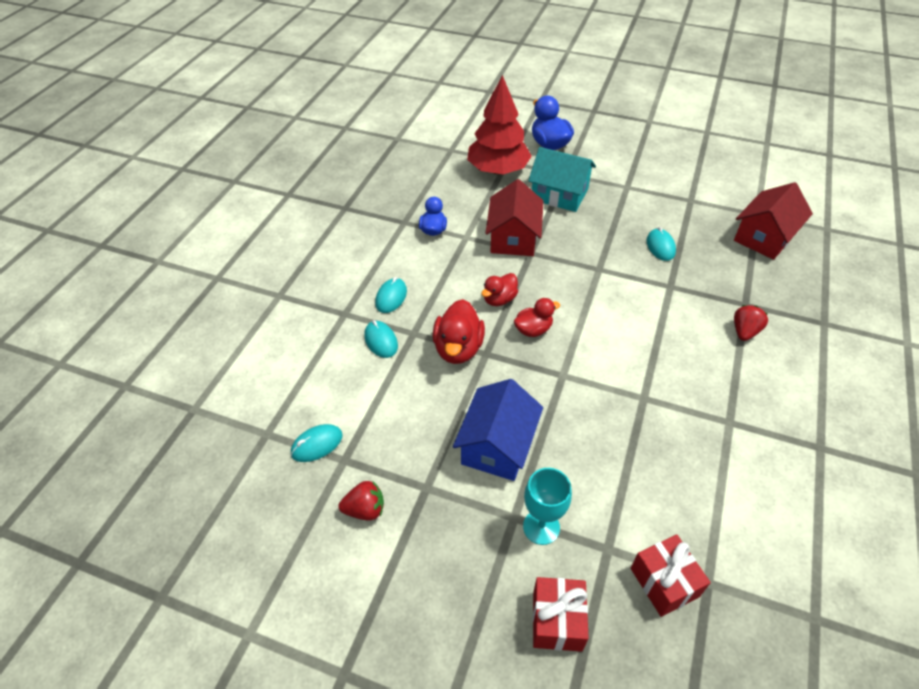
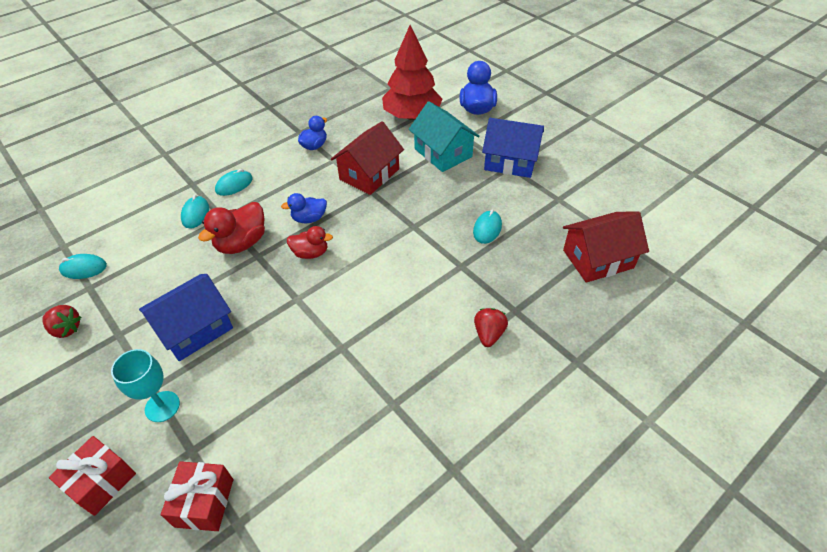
camera: 30 degrees right, 0 degrees up
(499, 299) = (309, 218): red duck -> blue duck
(623, 182) = (510, 161): none -> blue house
(744, 331) = (489, 334): red strawberry -> red strawberry turned 45 degrees counterclockwise

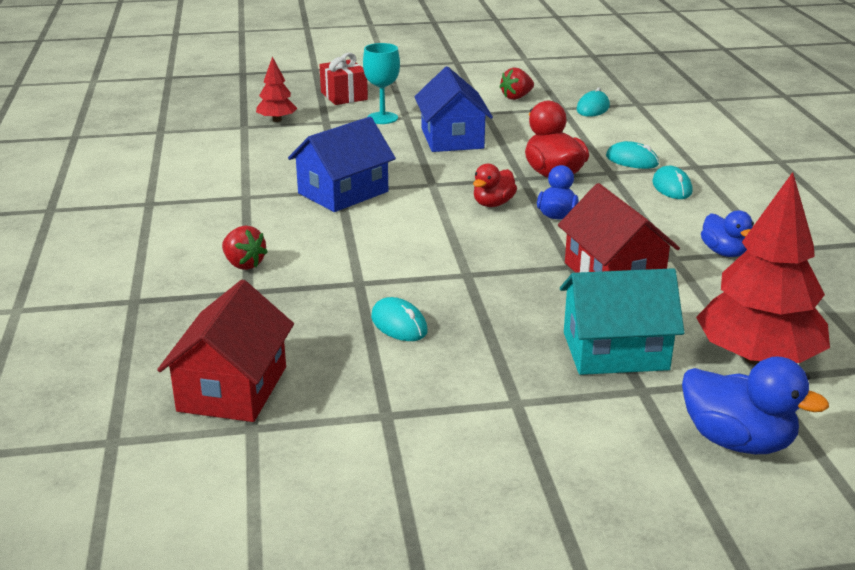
camera: 120 degrees right, 20 degrees down
(204, 502) = (277, 120): red gift -> red tree
(510, 161) = (530, 409): blue house -> blue house (343, 192)

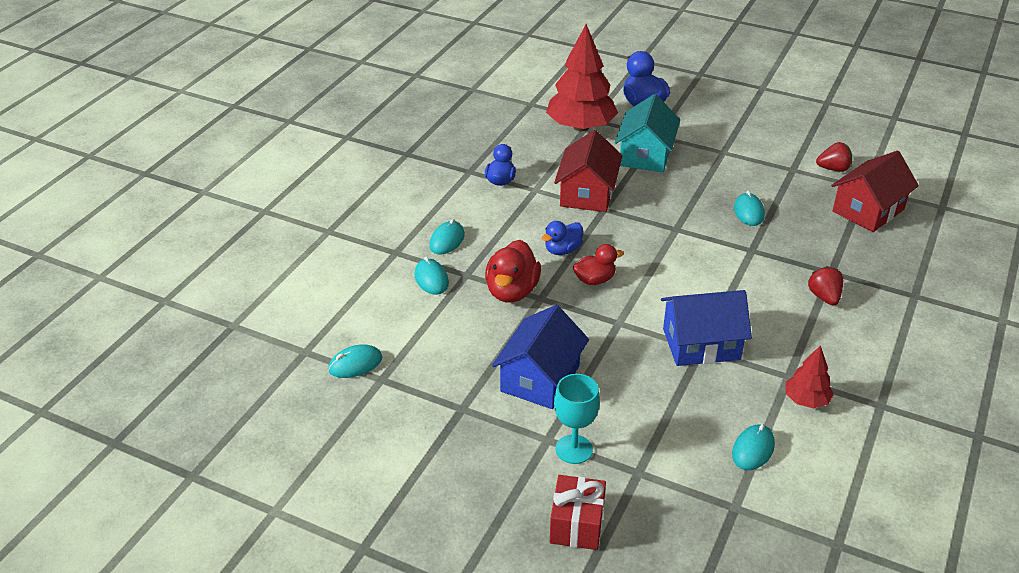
camera: 145 degrees left, 10 degrees up
(249, 151) = (753, 449): none -> turquoise mouse
(277, 120) = (690, 503): red tree -> red tree (806, 400)
(516, 97) = (398, 421): red strawberry -> red strawberry (833, 169)
(615, 351) = (645, 155): turquoise house -> turquoise house turned 75 degrees clockwise

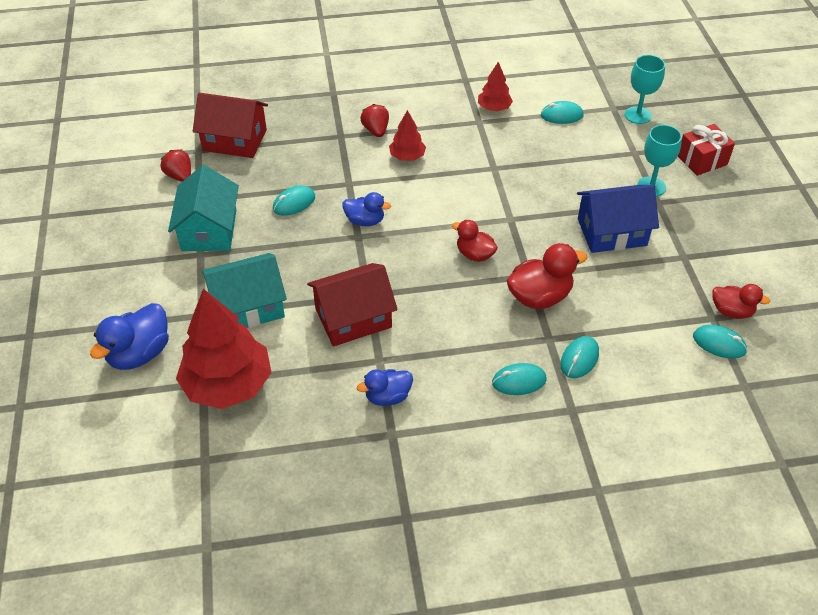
camera: 125 degrees left, 10 degrees up
(374, 396) = (731, 311): none -> red duck
(562, 250) = (455, 293): blue duck -> blue duck (365, 221)
(701, 344) = (489, 169): blue house -> none
(703, 521) = (638, 115): none -> turquoise goblet
(749, 163) = (209, 230): none -> turquoise house
(765, 299) = (407, 157): none -> red tree
(824, 297) = (376, 130): red strawberry -> red strawberry turned 120 degrees clockwise

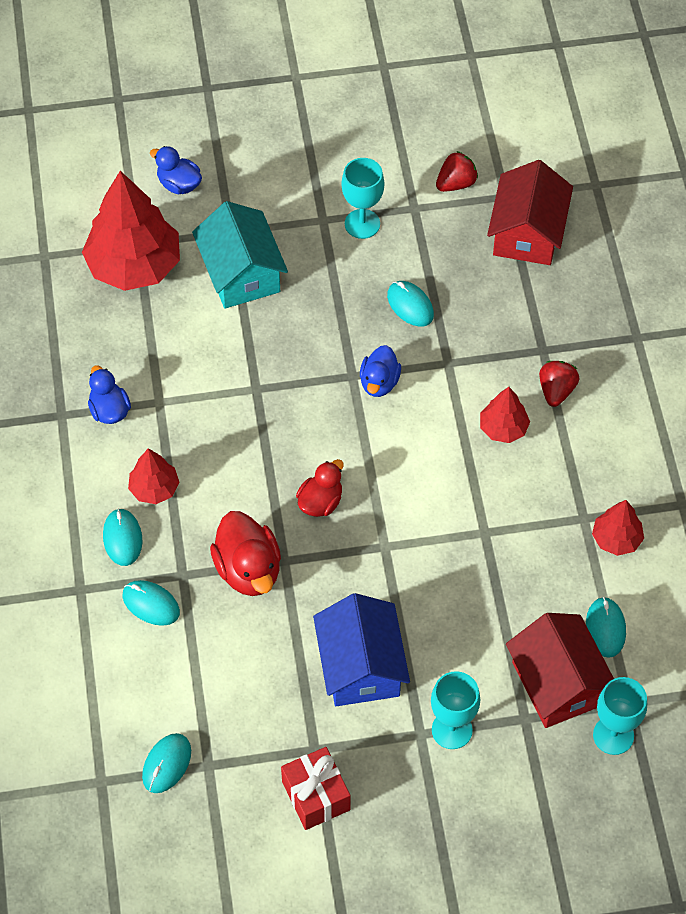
camera: 90 degrees right, 10 degrees up
(139, 353) = (179, 184): blue duck -> blue duck, size x0.64
(209, 230) = (362, 224): turquoise house -> turquoise goblet
(353, 318) = (221, 375): red house -> red house (558, 683)
(376, 130) = (556, 391): red strawberry -> red strawberry turned 60 degrees counterclockwise
(468, 360) = (154, 488): none -> red tree
(702, 160) = (512, 809): red gift -> red gift (316, 796)
(731, 311) = (218, 790): red duck -> none

